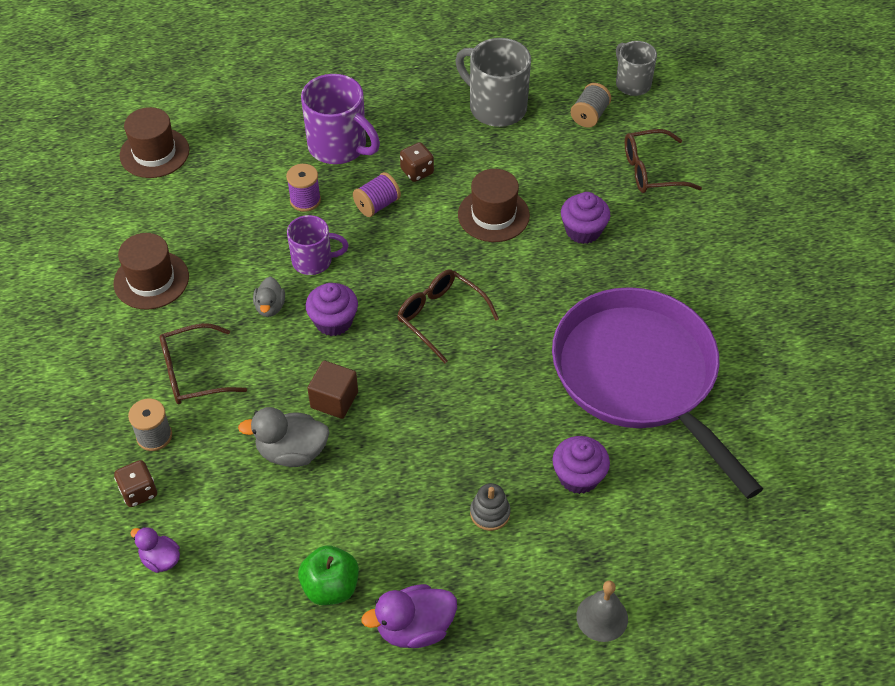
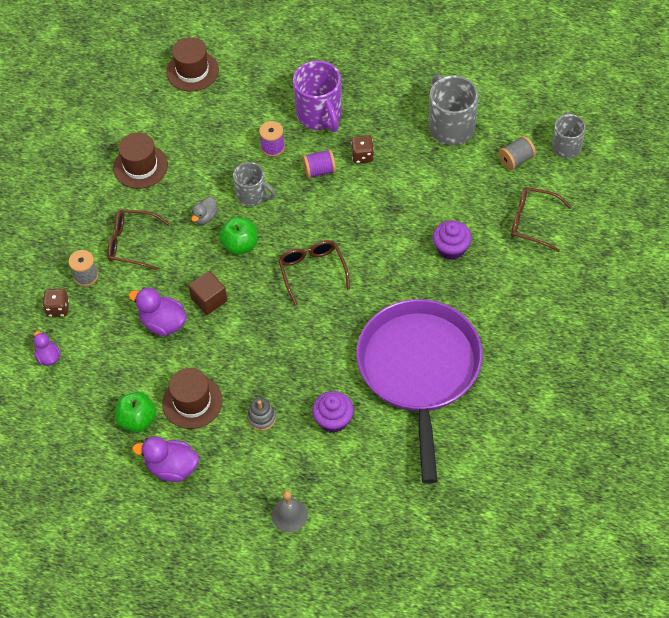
camera: 30 degrees right, 5 degrees up
(292, 452) = (163, 323): grey duck -> purple duck
(314, 261) = (252, 195): purple mug -> grey mug
(333, 321) = (240, 245): purple cupcake -> green apple
(493, 215) = (395, 211): brown hat -> brown hat (192, 402)

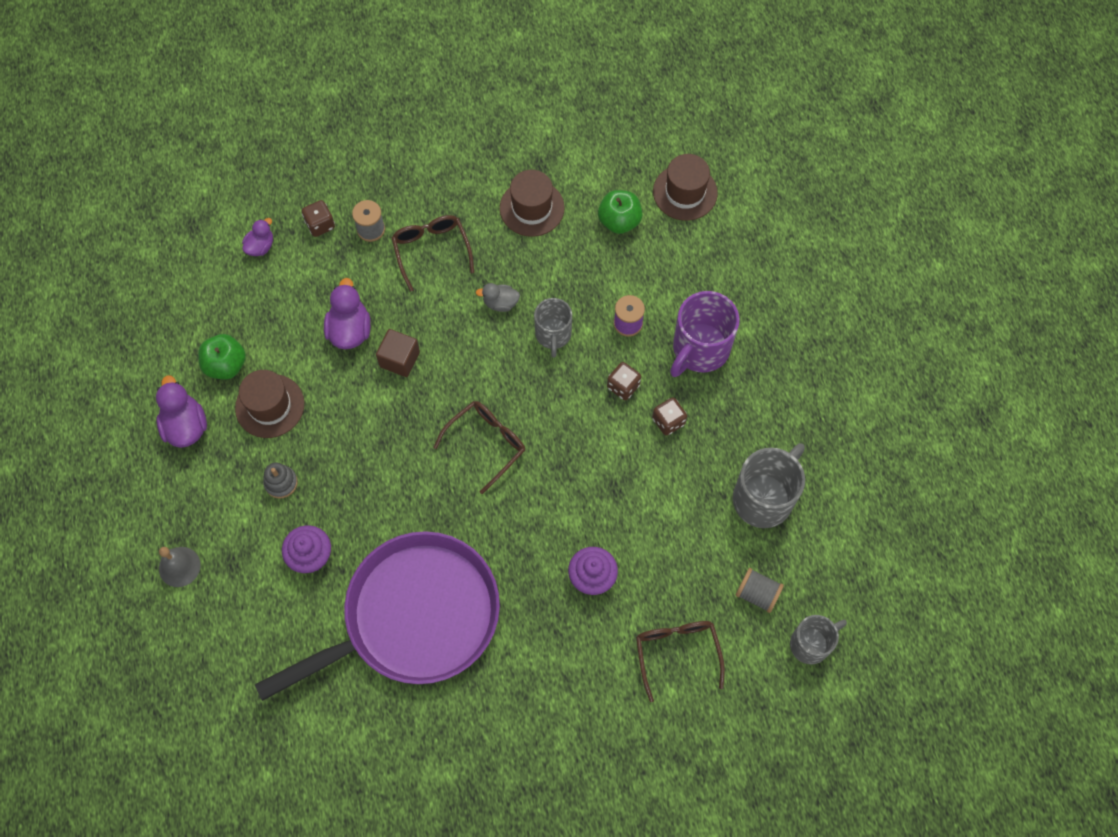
camera: 60 degrees right, 10 degrees up
(240, 245) = (483, 355): green apple -> green apple (619, 221)
(319, 171) = (623, 386): purple spool -> brown dice

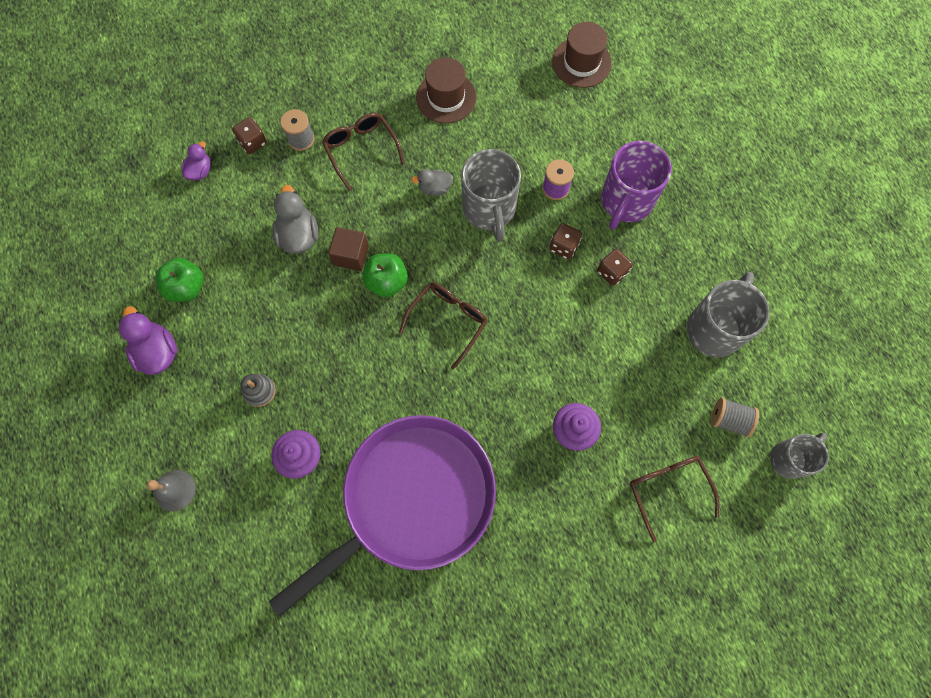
camera: 10 degrees left, 5 degrees up
(270, 406) = (235, 319): brown hat -> none
(350, 330) = (299, 235): purple duck -> grey duck
(553, 335) = (489, 210): grey mug -> grey mug, size x1.58
(619, 221) = (528, 97): green apple -> green apple (387, 282)

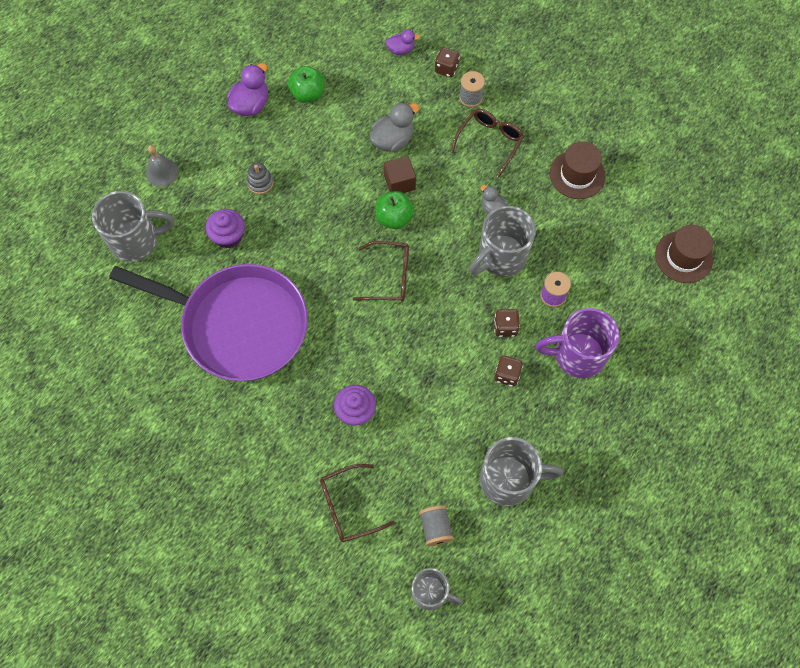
camera: 60 degrees right, 5 degrees down
(242, 561) = (136, 240): none -> grey mug
(668, 490) = (349, 506): brown glasses -> brown glasses turned 150 degrees counterclockwise

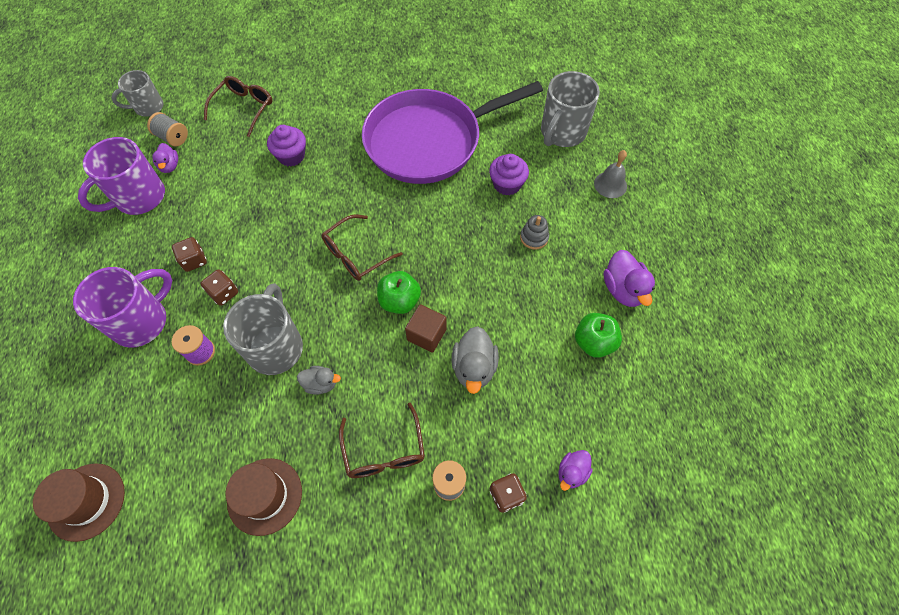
camera: 135 degrees right, 5 degrees down
(461, 494) = (170, 166): none -> purple duck
(509, 480) = (138, 198): grey mug -> purple mug

